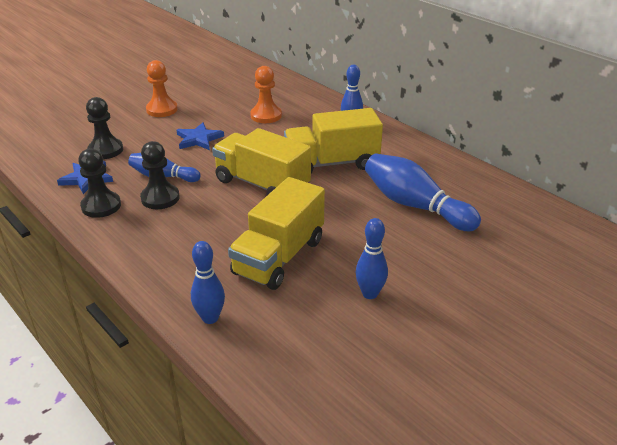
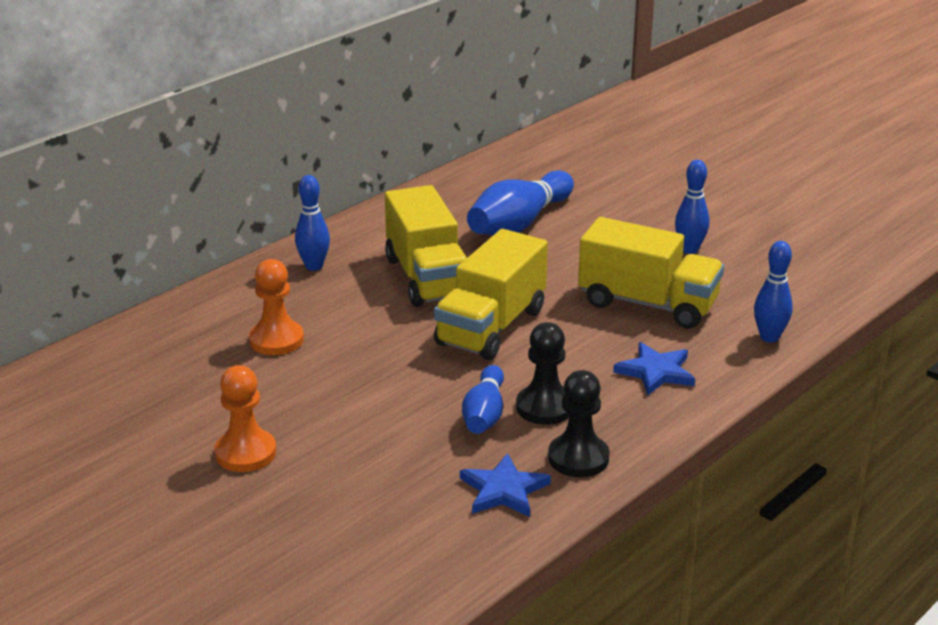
camera: 95 degrees left, 5 degrees down
(105, 150) = (406, 490): black pawn -> none
(199, 139) = (361, 396): blue star -> blue star (656, 372)

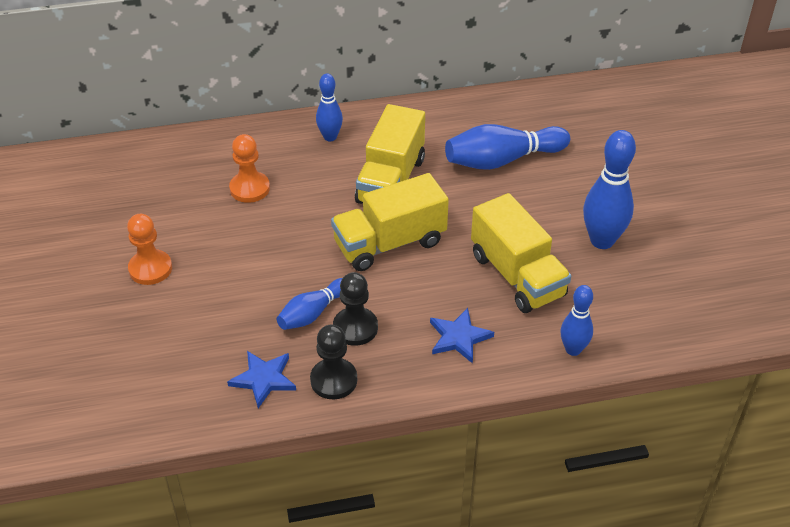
camera: 35 degrees right, 15 degrees up
(689, 249) = (602, 240): blue bowling pin -> blue bowling pin, size x1.65

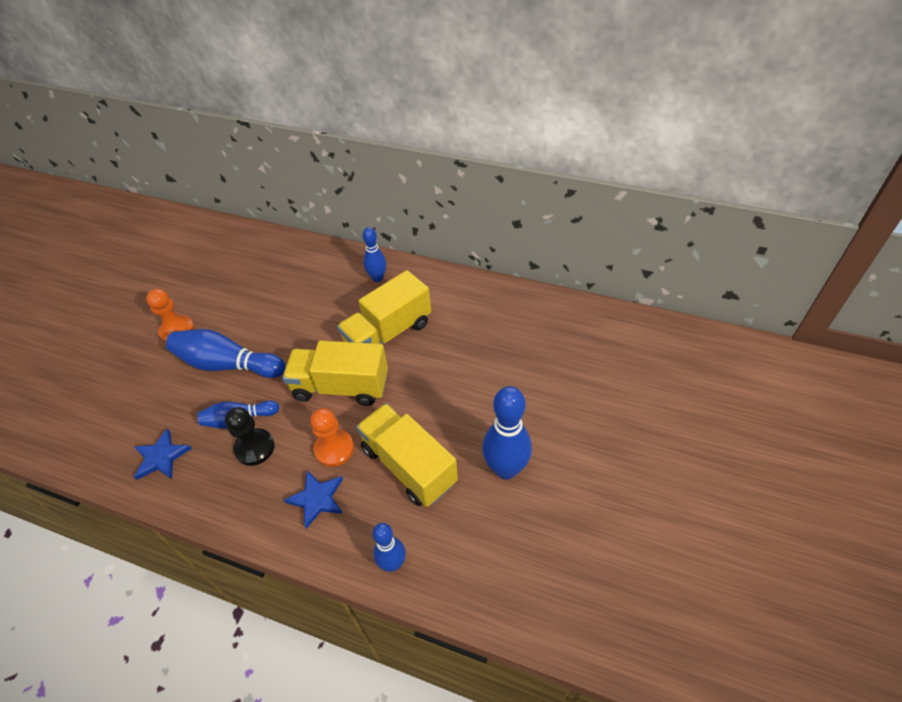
camera: 35 degrees right, 5 degrees up
(249, 188) = (290, 296): orange pawn -> orange pawn (334, 449)
(333, 380) = (202, 485): black pawn -> none
(502, 160) = (487, 353): blue bowling pin -> blue bowling pin (228, 364)
(517, 275) = (409, 466): yellow truck -> yellow truck turned 135 degrees clockwise

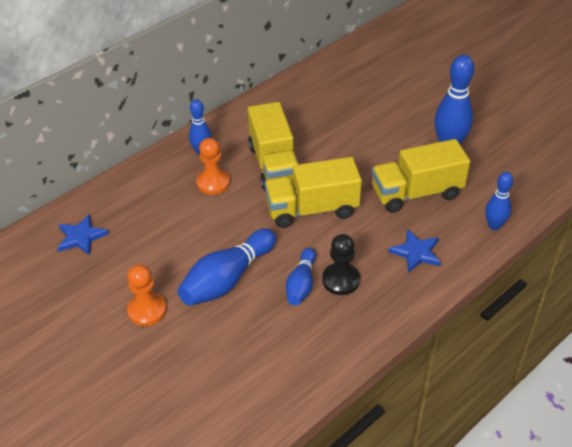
camera: 65 degrees left, 5 degrees down
(161, 457) = (308, 349): blue star -> blue star (81, 237)
(334, 449) = (374, 230): orange pawn -> orange pawn (213, 183)
(341, 387) = (312, 209): yellow truck -> yellow truck turned 45 degrees clockwise

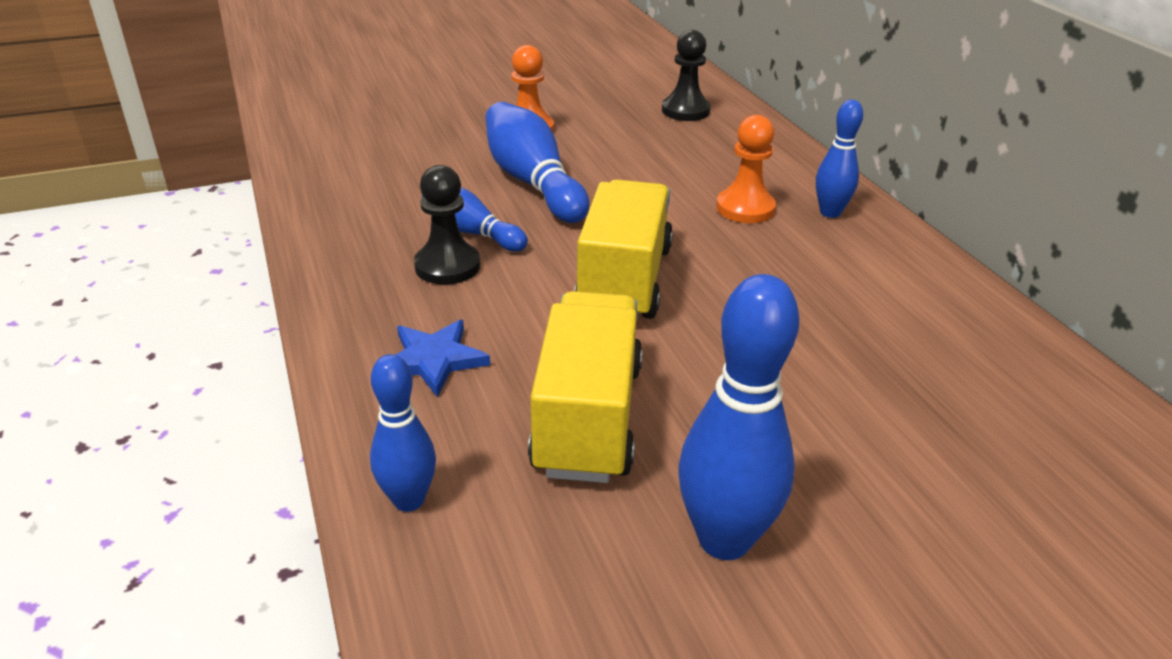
camera: 110 degrees right, 10 degrees down
(81, 237) = (685, 111): blue star -> black pawn
(274, 165) = (765, 270): yellow truck -> none

